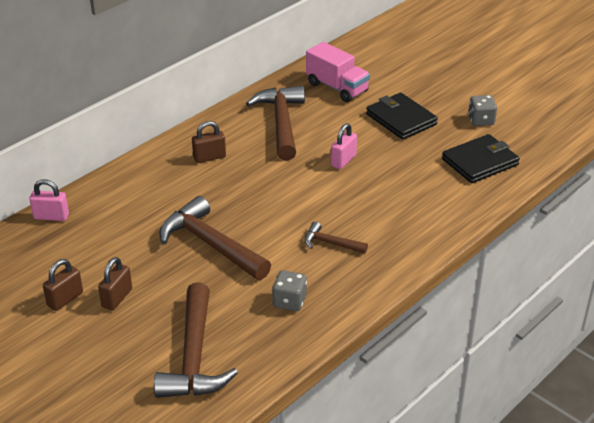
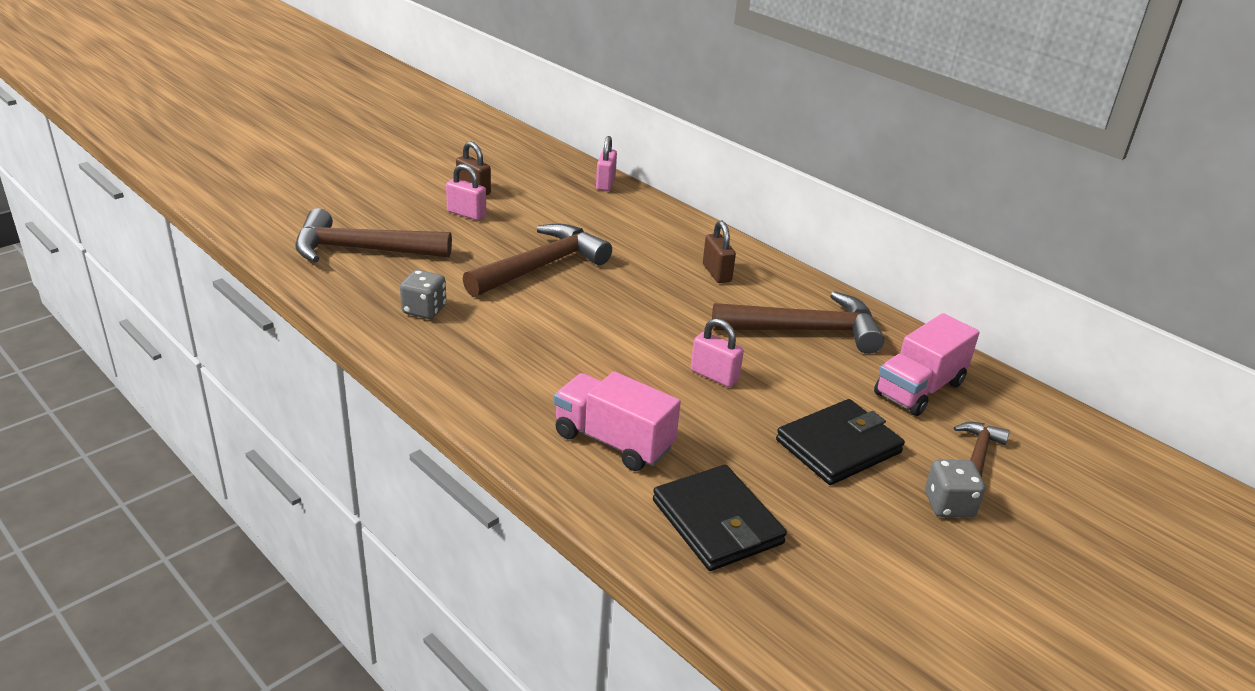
camera: 90 degrees right, 5 degrees down
(117, 298) = (466, 214): brown padlock -> pink padlock
(330, 243) = (525, 347): brown hammer -> brown hammer (978, 454)
(423, 199) = (613, 441): none -> pink truck
(481, 120) = (853, 547): grey dice -> grey dice (949, 505)

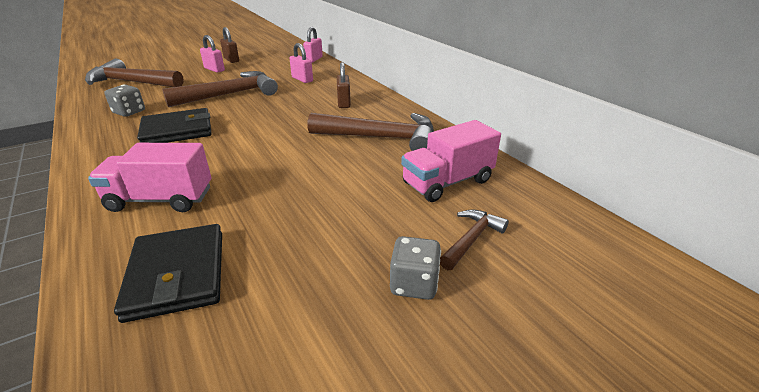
camera: 15 degrees right, 0 degrees up
(613, 441) = (160, 199): pink truck -> pink truck turned 45 degrees counterclockwise
(714, 375) = (285, 161): pink padlock -> pink padlock (302, 79)
(838, 446) = (343, 220): black wallet -> black wallet (177, 130)

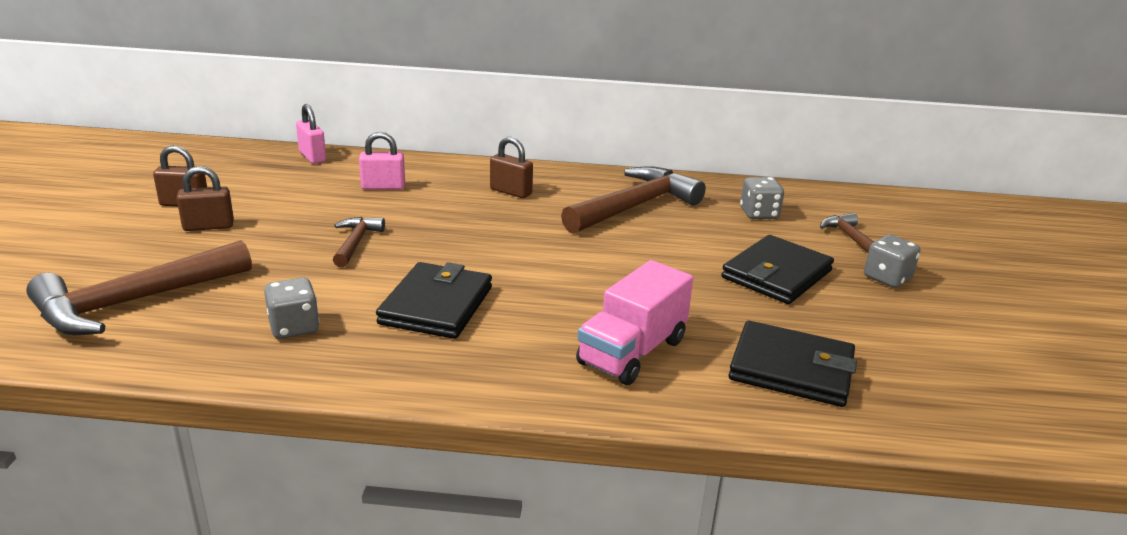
camera: 55 degrees left, 5 degrees down
(214, 69) = (208, 226): pink padlock -> brown padlock
(231, 94) = (356, 242): brown hammer -> brown hammer, size x0.50
(344, 221) = (776, 274): none -> black wallet
(447, 182) = (759, 214): pink truck -> grey dice

